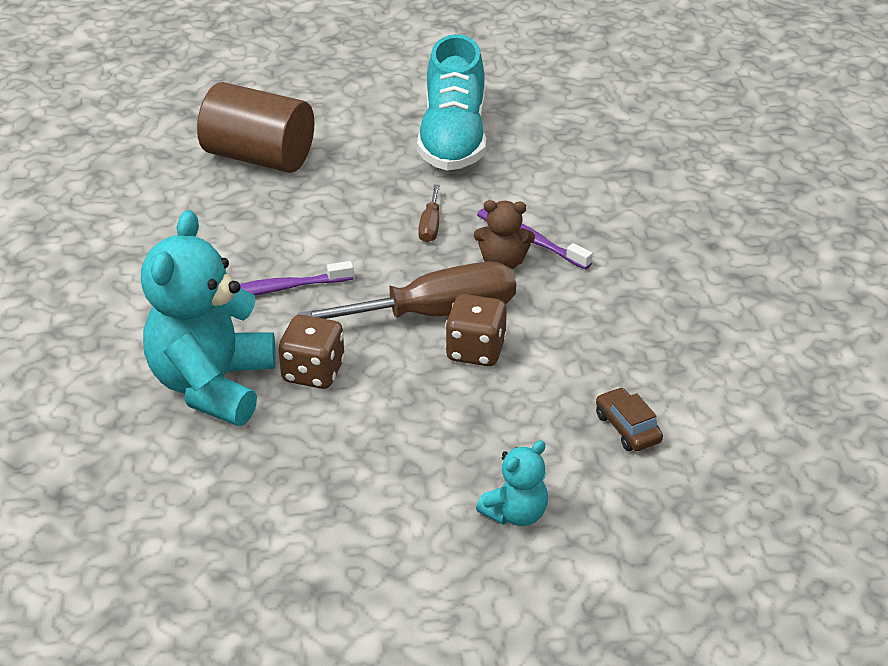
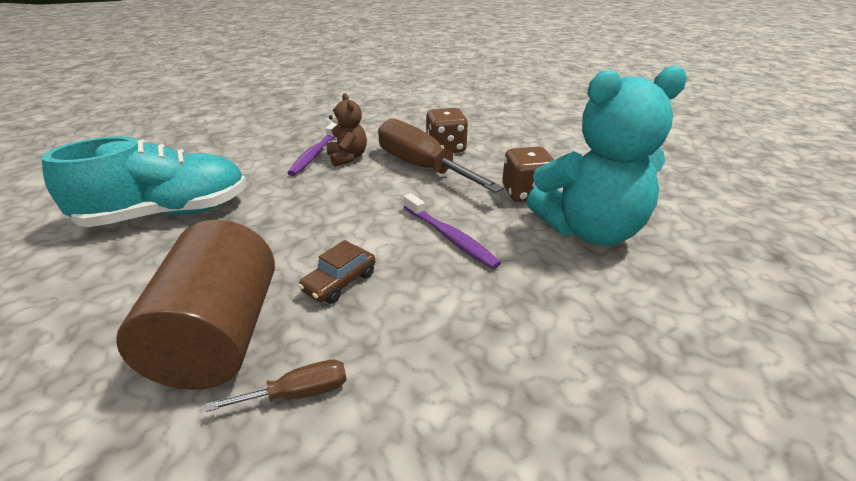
camera: 115 degrees left, 5 degrees down
(430, 226) = (316, 192): brown screwdriver -> brown screwdriver (298, 393)
(515, 514) = (551, 117): turquoise teddy bear -> none
(627, 428) = (465, 106): brown car -> brown car (340, 282)

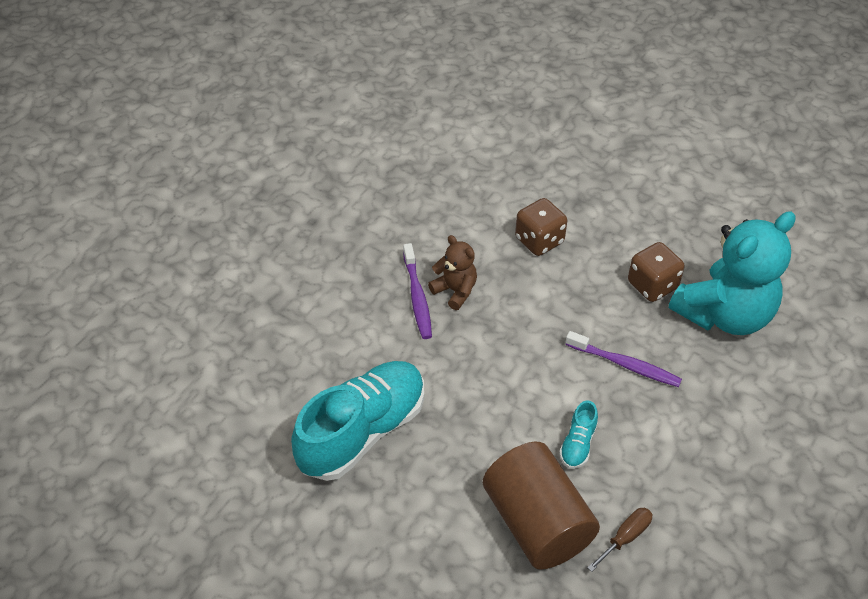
camera: 25 degrees left, 15 degrees up
(340, 282) = (578, 444): brown car -> turquoise shoe
(422, 167) = (538, 280): brown screwdriver -> none

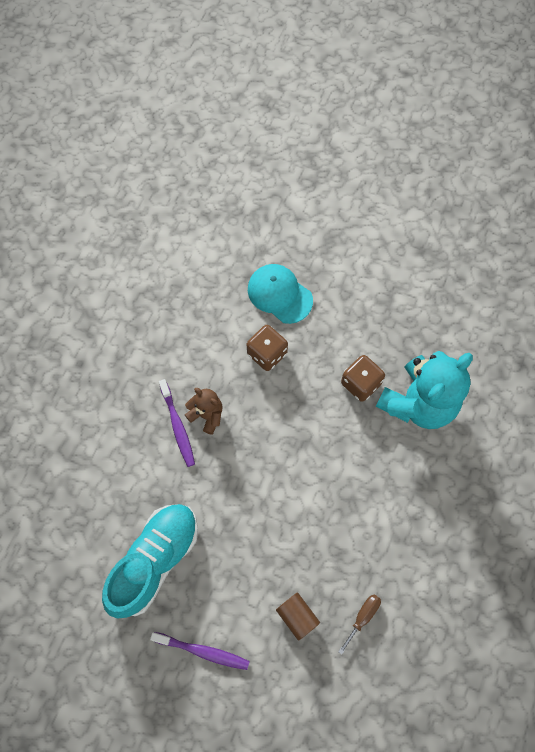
camera: 10 degrees left, 20 degrees up
(537, 522) = (297, 616): brown cylinder -> brown cylinder, size x0.49
(563, 186) = (279, 294): none -> turquoise cap
(578, 444) = (319, 542): turquoise shoe -> none
(625, 364) = (347, 463): purple toothbrush -> purple toothbrush (203, 651)

